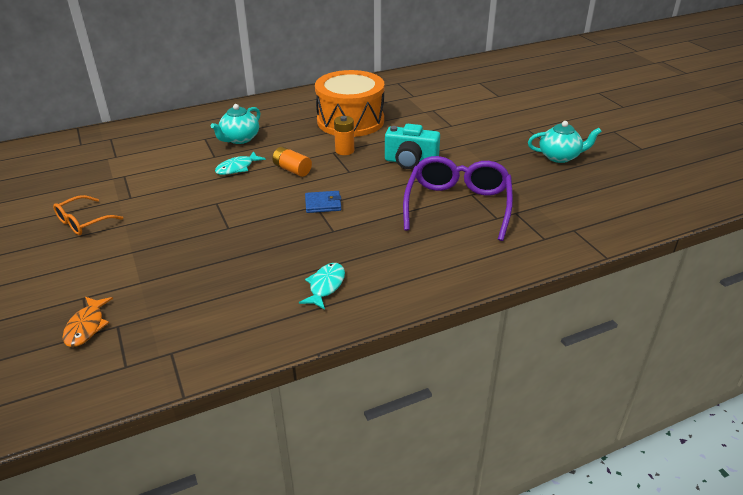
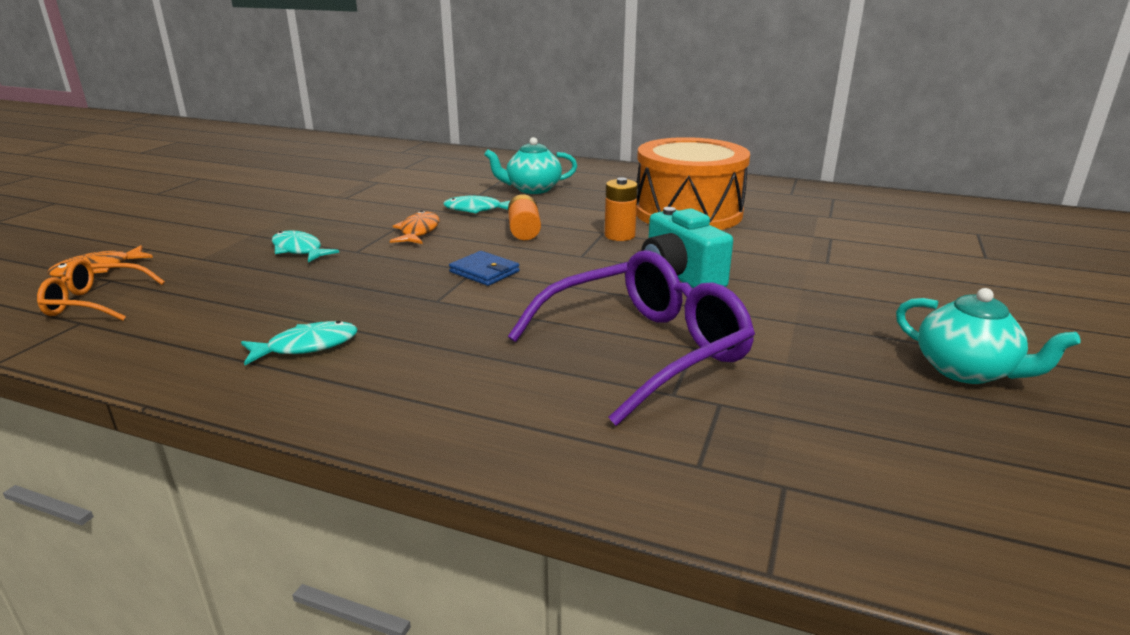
camera: 45 degrees right, 10 degrees down
(83, 222) = (276, 200): orange glasses -> orange glasses (95, 302)
(192, 245) = (299, 250): none -> turquoise fish
(236, 198) = (418, 231): none -> orange fish

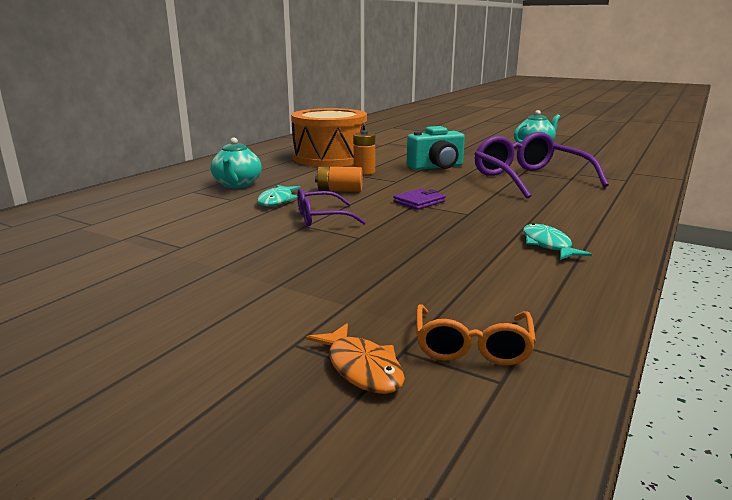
camera: 80 degrees left, 5 degrees down
(299, 250) = (346, 258): turquoise fish -> none
(418, 231) = (321, 218): orange fish -> purple glasses
(484, 272) = (419, 202): blue wallet -> purple wallet

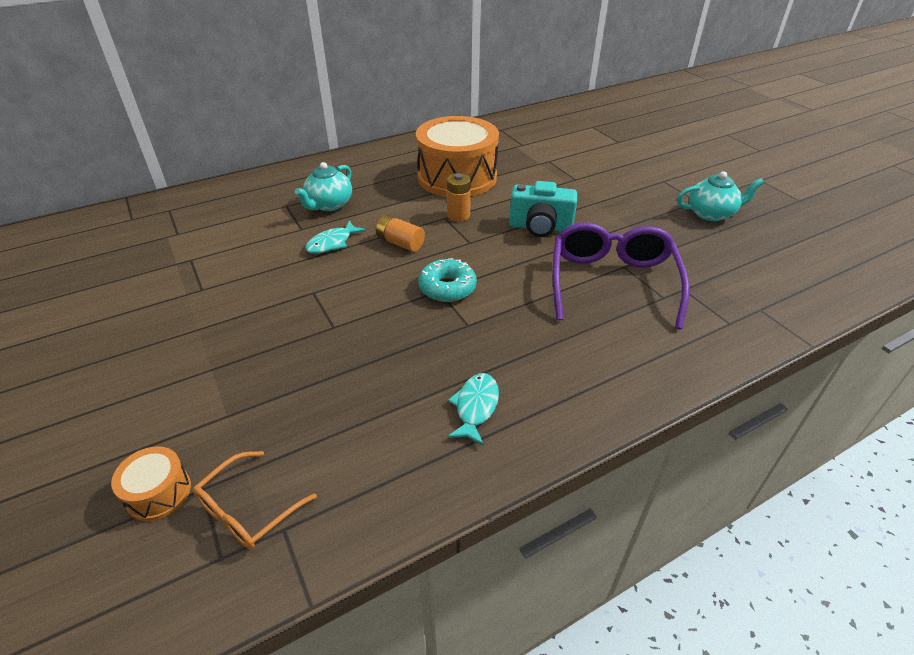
camera: 30 degrees right, 20 degrees up
(321, 218) = (336, 284): purple glasses -> none
(362, 368) = (158, 493): orange fish -> orange drum
(419, 202) = (447, 287): purple wallet -> turquoise donut

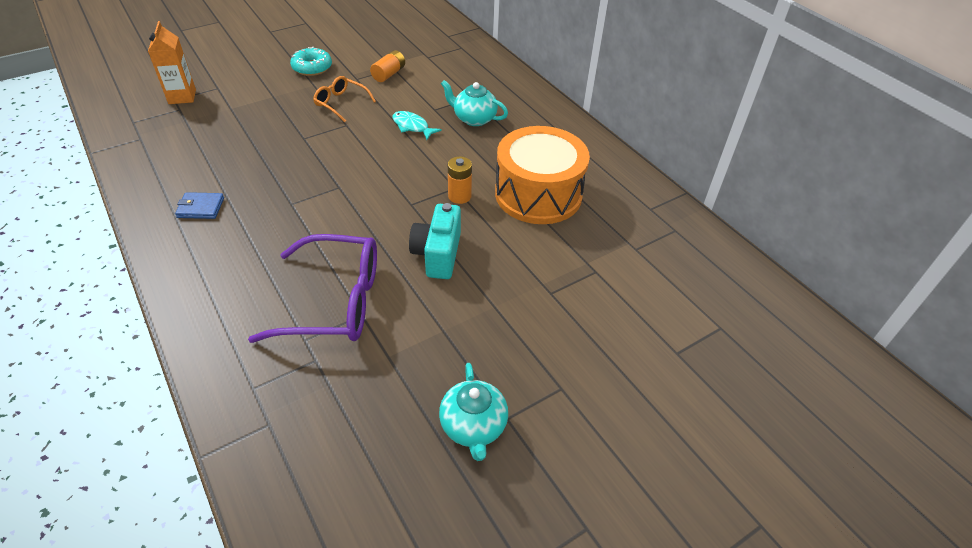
camera: 85 degrees right, 5 degrees up
(158, 493) = (182, 97): orange drum -> orange carton
(247, 510) = (158, 125): orange glasses -> orange glasses (341, 103)
(400, 243) = (411, 162): orange battery -> orange battery (389, 74)
(447, 287) = (342, 191): turquoise donut -> turquoise donut (312, 68)
(475, 407) = (201, 208): turquoise fish -> blue wallet

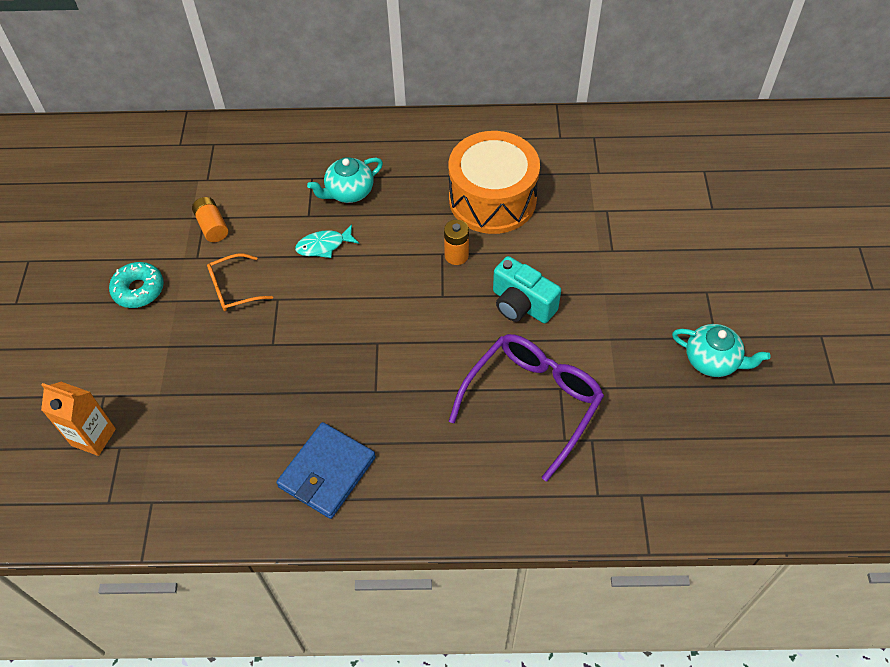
camera: 55 degrees left, 10 degrees up
(201, 208) = (327, 472): blue wallet -> blue wallet, size x1.77

